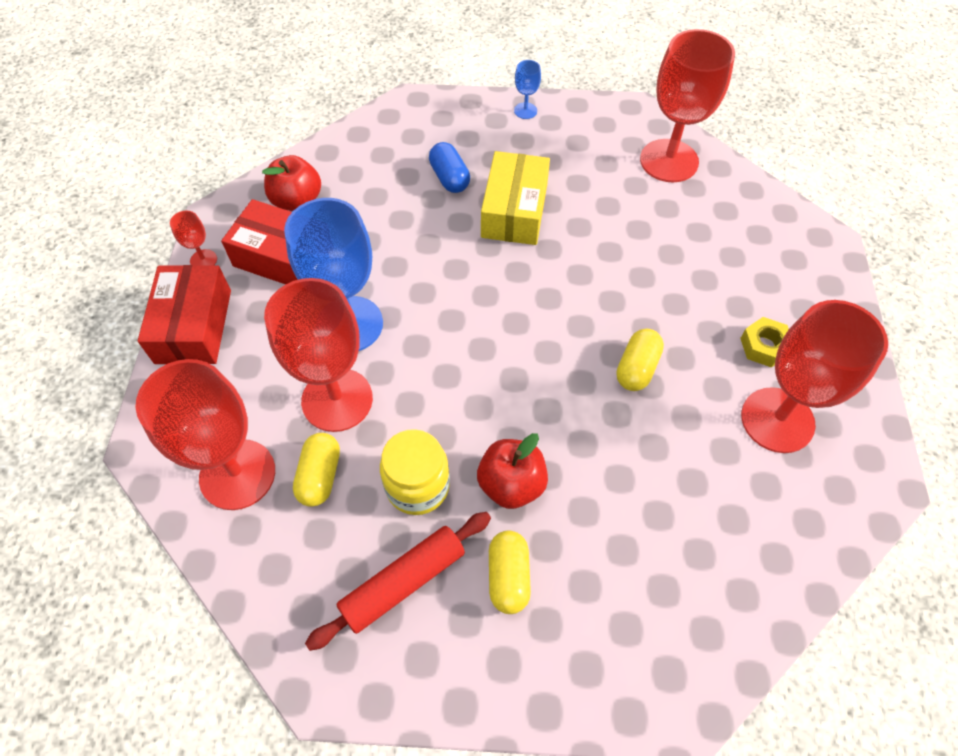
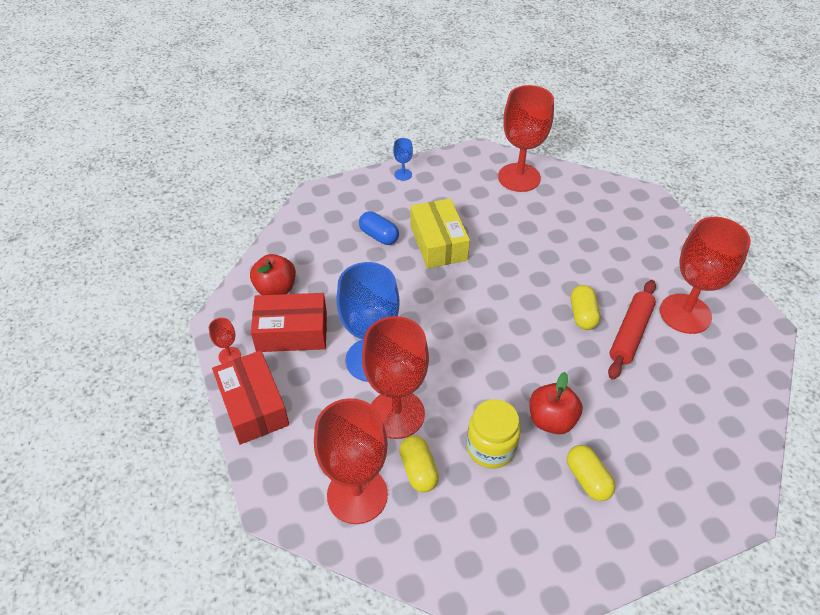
camera: 25 degrees left, 10 degrees down
(403, 582) = (522, 514): red rolling pin -> red rolling pin (630, 333)
(764, 346) = (649, 272): yellow nut -> none

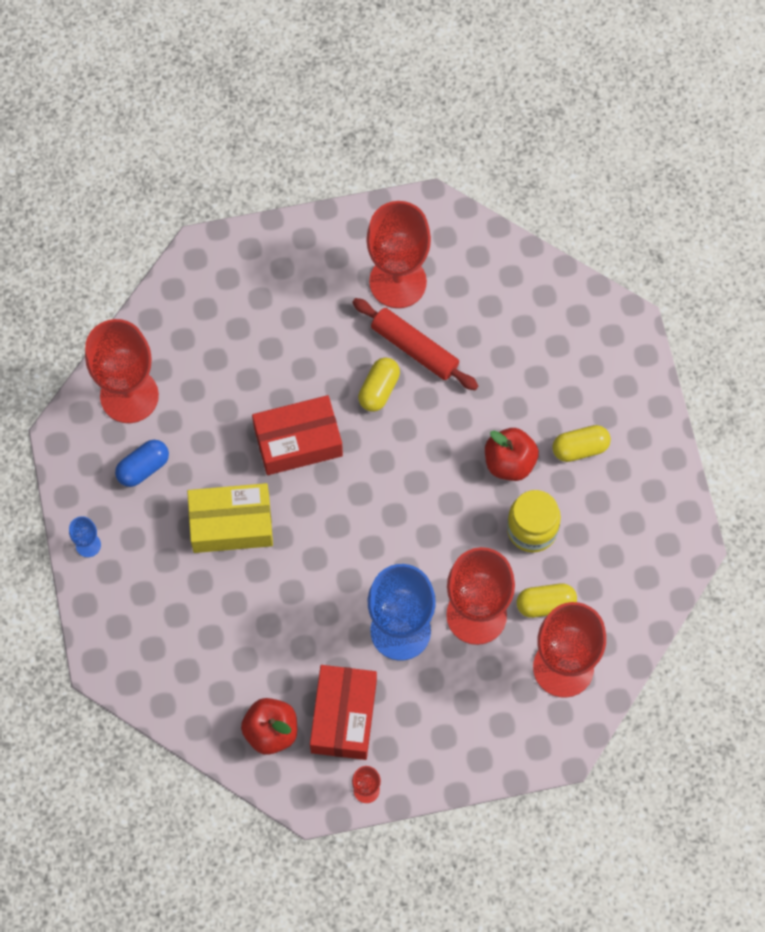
camera: 80 degrees left, 20 degrees up
(253, 406) = (440, 765): red box -> red box (298, 441)
(379, 236) = (203, 595): blue capsule -> blue capsule (143, 468)
(582, 315) = (379, 389): yellow capsule -> yellow capsule turned 75 degrees counterclockwise

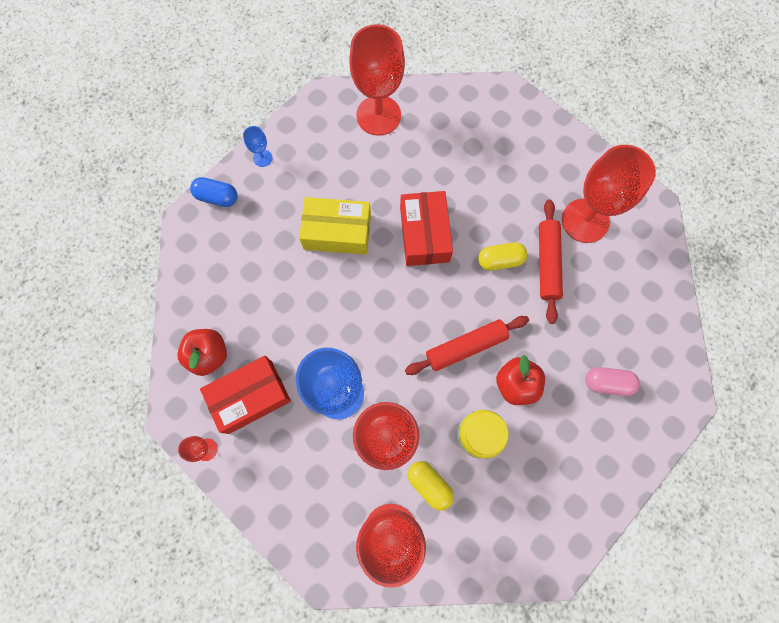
camera: 55 degrees right, 5 degrees up
(143, 468) = (337, 155): blue capsule -> blue capsule (217, 197)
(231, 524) = (337, 232): yellow box -> yellow box turned 45 degrees counterclockwise
(298, 441) = (424, 234): red box -> red box turned 45 degrees clockwise
(441, 482) = (465, 347): none -> red rolling pin
(566, 381) = (607, 383): none -> pink capsule
(580, 448) = (565, 428): yellow capsule -> none

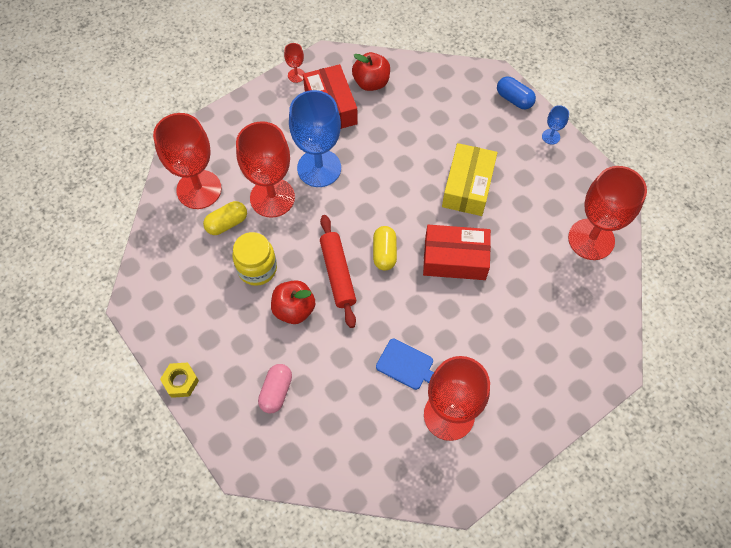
camera: 100 degrees right, 10 degrees down
(217, 197) = (514, 99): blue capsule -> blue capsule turned 75 degrees counterclockwise
(500, 260) = (417, 321): yellow capsule -> yellow capsule (384, 253)
(547, 263) = (407, 365): red rolling pin -> blue cutting board
(624, 485) = (181, 381): none -> yellow nut

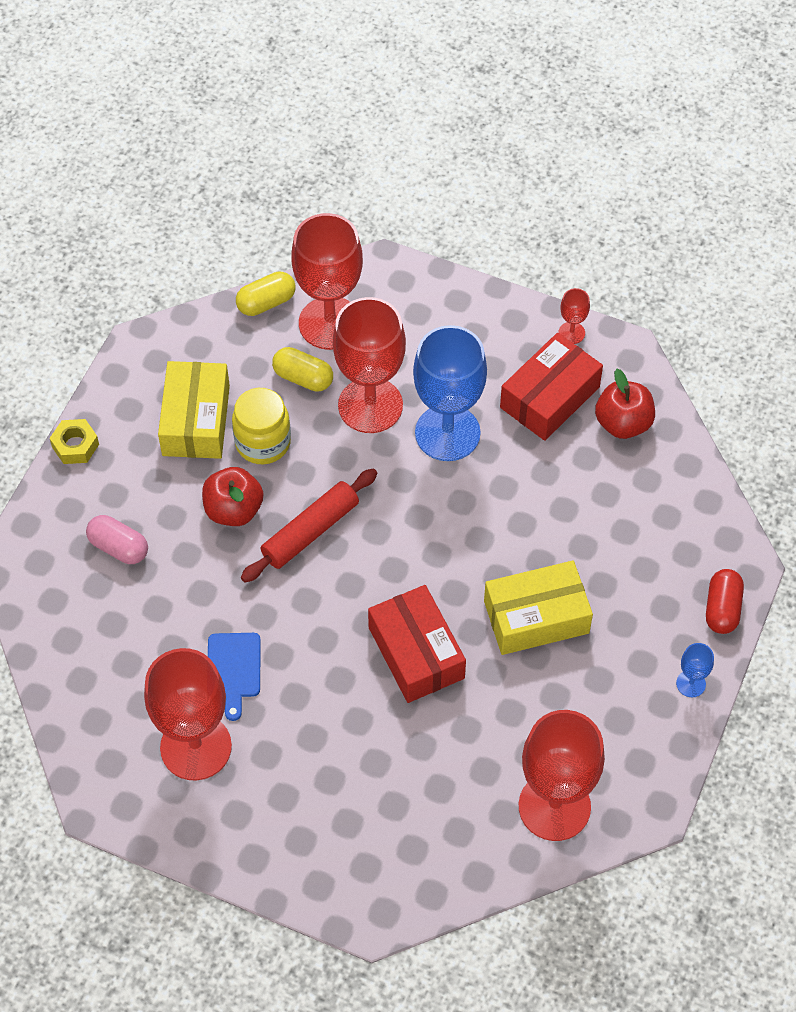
camera: 60 degrees right, 5 degrees down
(214, 299) = (196, 420): none -> yellow box
(276, 392) = (119, 547): pink capsule -> pink capsule turned 45 degrees clockwise
(384, 253) = (372, 568): yellow capsule -> yellow capsule (266, 302)
(514, 99) = (722, 609): blue capsule -> red capsule

